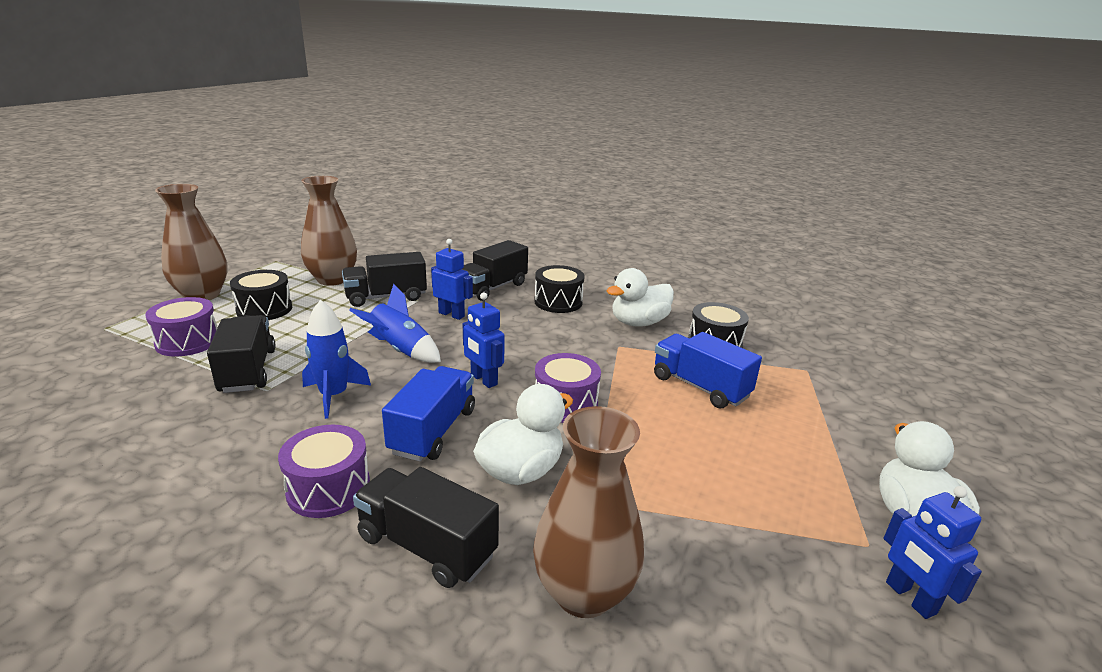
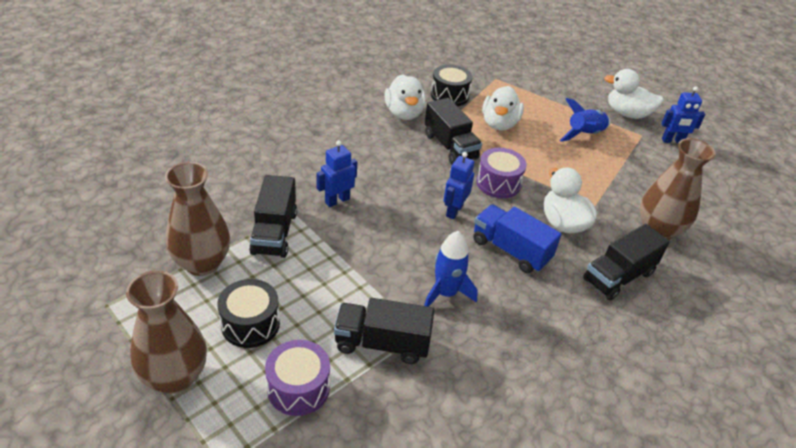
camera: 70 degrees left, 15 degrees up
(328, 489) = (559, 310): purple drum -> none
(400, 350) = (388, 244): blue rocket -> blue rocket (584, 135)
(483, 380) = (454, 211): blue robot -> blue robot turned 135 degrees clockwise
(493, 288) = (296, 163): black truck -> black truck (450, 146)
(558, 302) = (347, 137): black drum -> none
(700, 387) = (499, 124): blue truck -> white duck

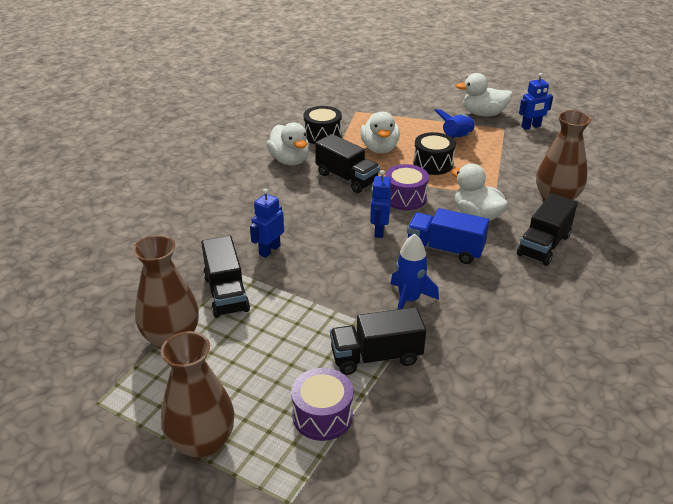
camera: 15 degrees left, 5 degrees down
(250, 324) = (248, 377): black drum -> black drum (433, 164)

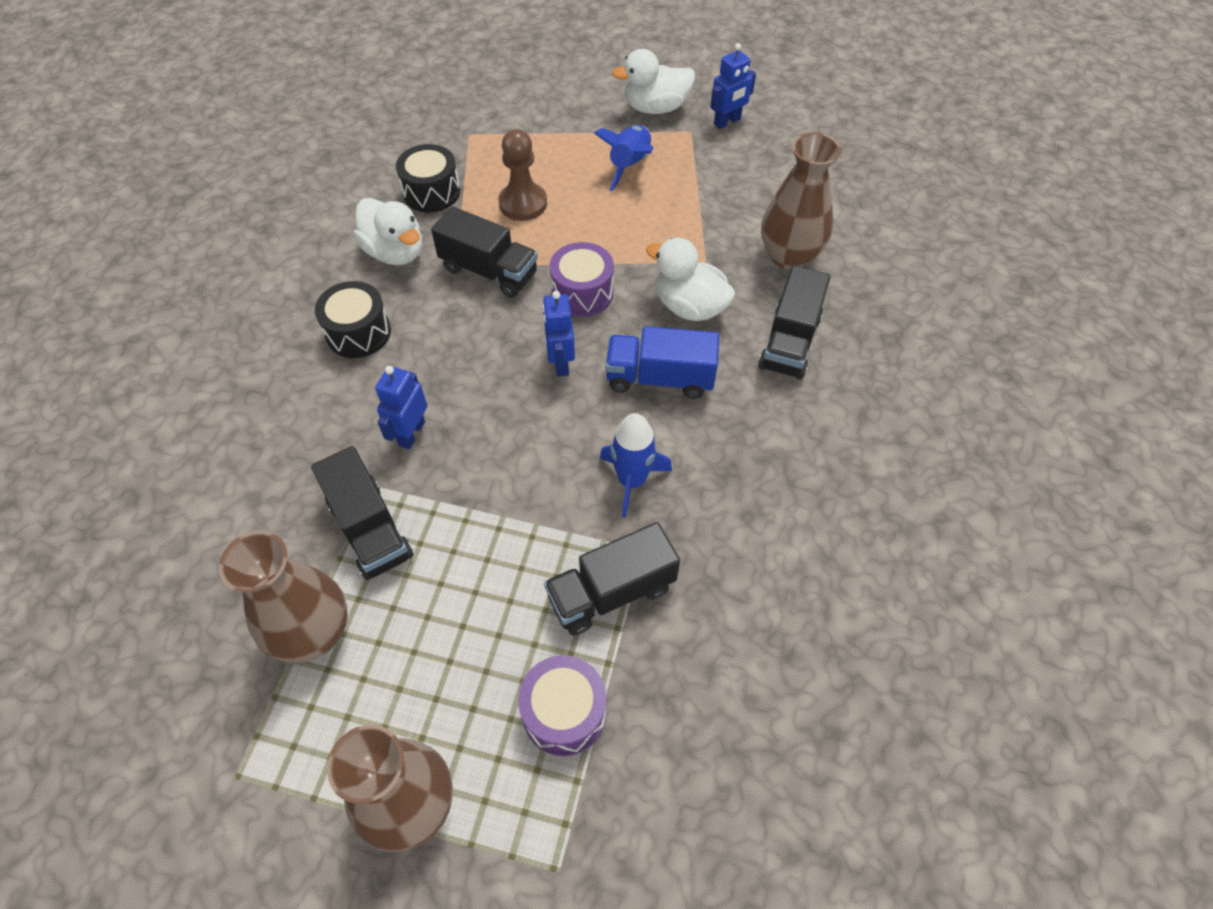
camera: 15 degrees left, 20 degrees up
(379, 148) = (523, 203): white duck -> brown pawn
(433, 164) = (606, 219): black drum -> black drum (358, 332)

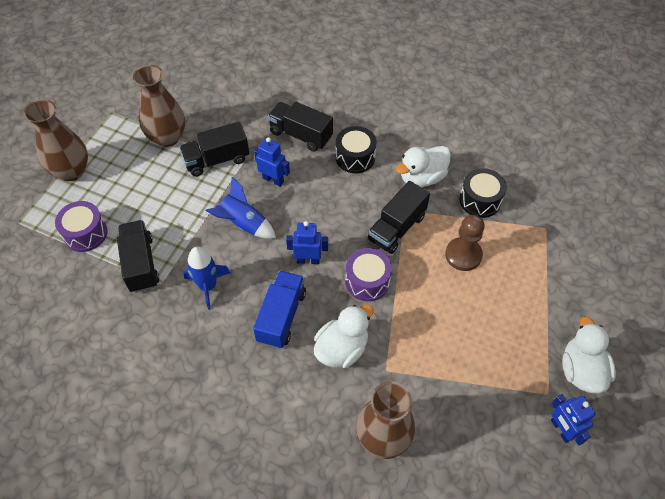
camera: 100 degrees right, 0 degrees up
(630, 165) = (503, 335): blue rocket -> blue rocket (243, 224)
(789, 342) = (293, 411): black truck -> black truck (301, 135)

